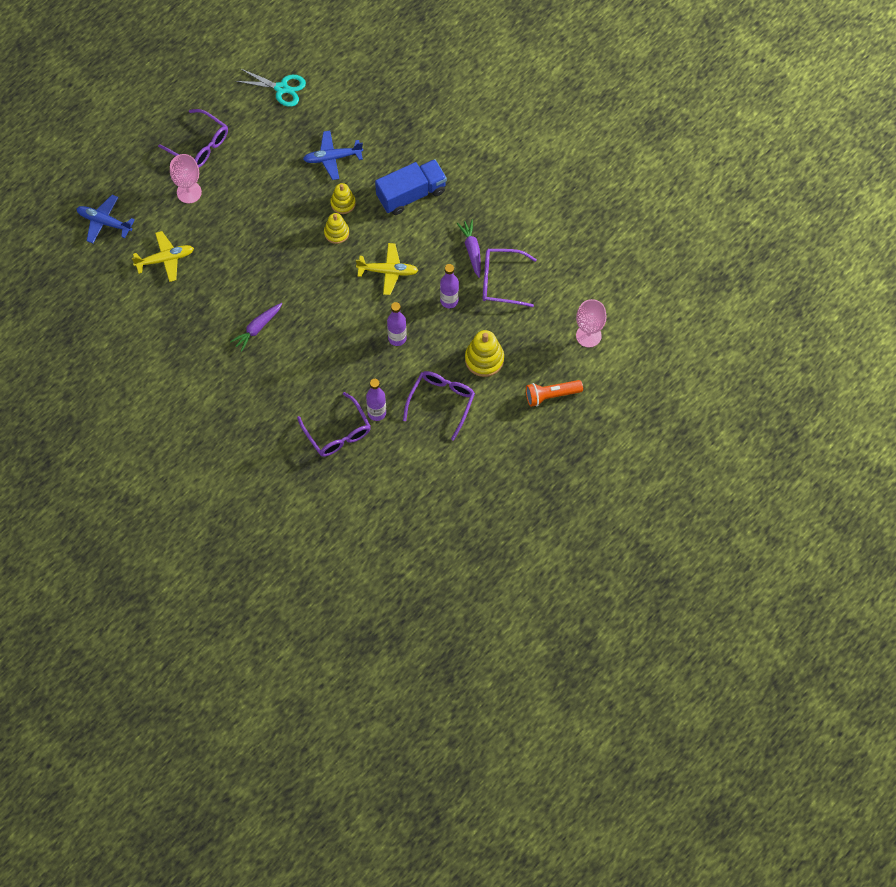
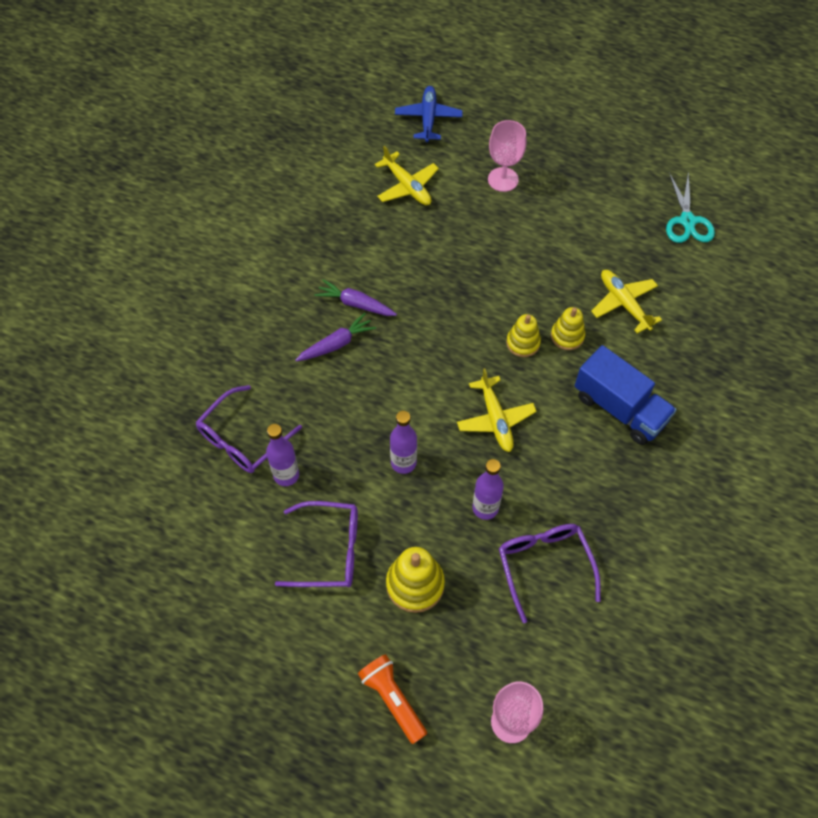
camera: 70 degrees right, 5 degrees down
(200, 145) = (568, 169): purple glasses -> none
(332, 158) = (624, 303): blue plane -> yellow plane
(472, 250) = (574, 511): purple carrot -> purple carrot (336, 344)

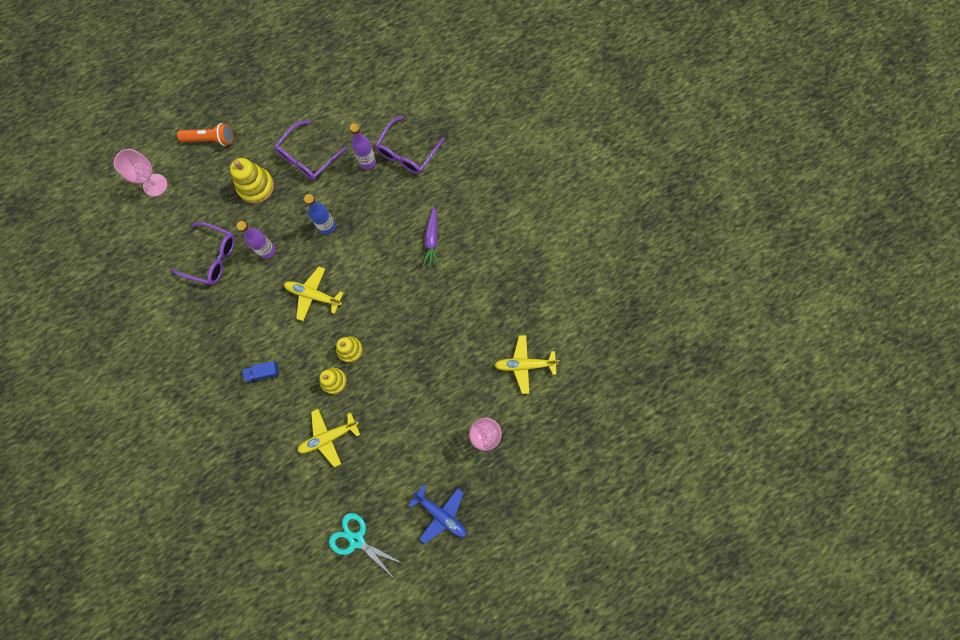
camera: 125 degrees right, 15 degrees up
(242, 439) = (407, 152): purple glasses -> purple glasses turned 135 degrees counterclockwise
(355, 304) = (452, 269): purple carrot -> none
(403, 463) = (327, 226): purple bottle -> blue bottle
(428, 118) = (578, 424): blue plane -> blue plane (441, 514)
(619, 408) = (263, 373): blue truck -> blue truck, size x0.48
(624, 303) = (328, 437): yellow plane -> yellow plane turned 150 degrees clockwise

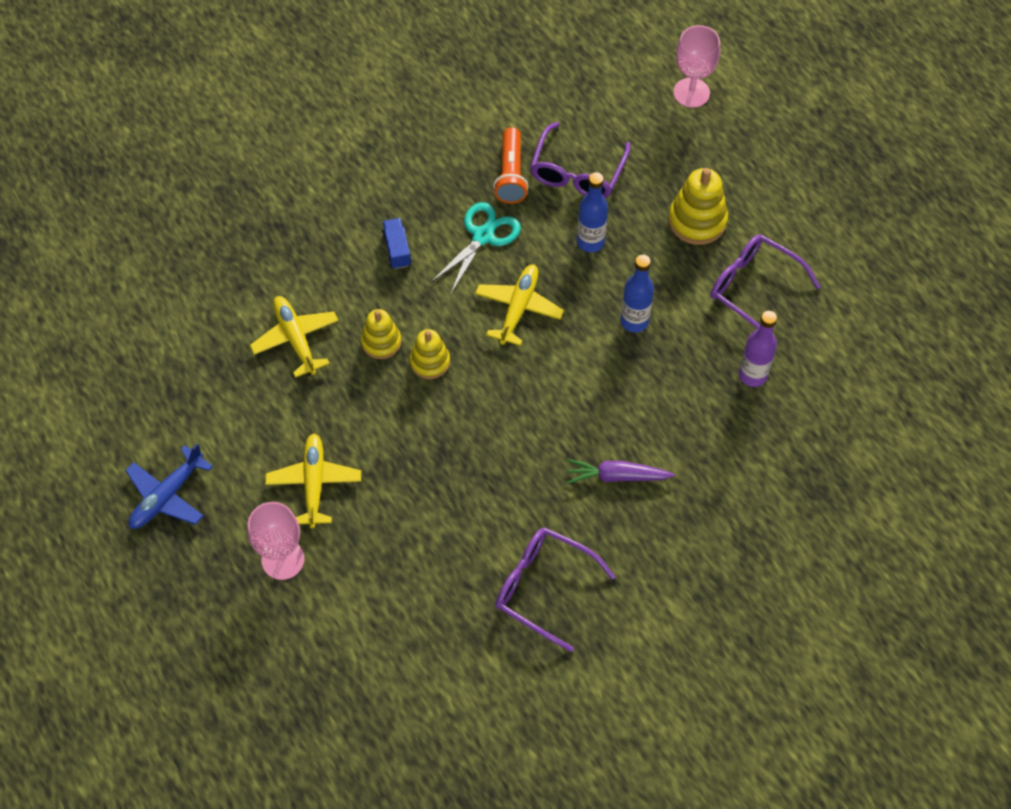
camera: 90 degrees right, 15 degrees down
(210, 139) = (773, 156): orange flashlight -> orange flashlight (511, 175)
(267, 250) = (590, 242): purple bottle -> blue bottle
(356, 540) = (142, 382): turquoise scissors -> turquoise scissors (483, 236)
(407, 152) = (775, 435): purple glasses -> purple glasses (543, 587)
(524, 365) = (397, 623): yellow plane -> yellow plane (314, 483)

